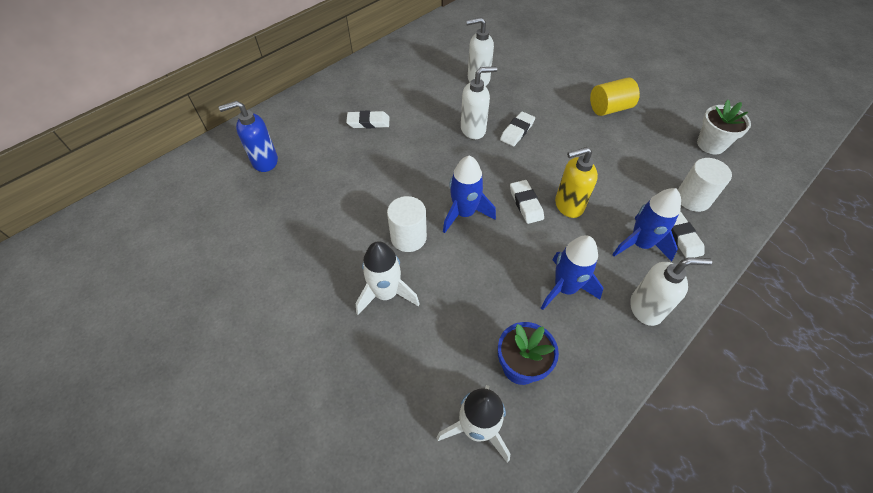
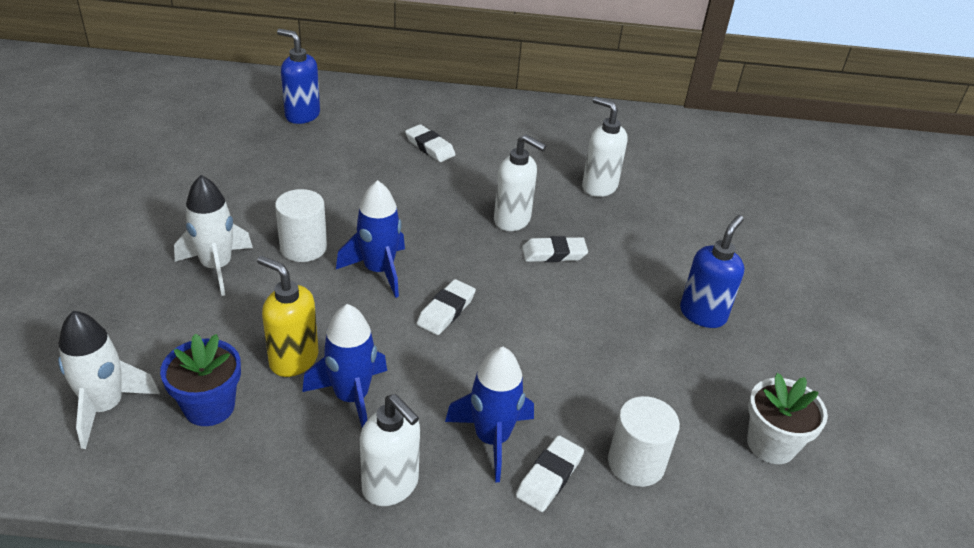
camera: 45 degrees right, 15 degrees down
(568, 205) = (483, 347): yellow soap dispenser -> yellow soap dispenser (293, 360)
(609, 108) = (703, 314): yellow cylinder -> blue soap dispenser

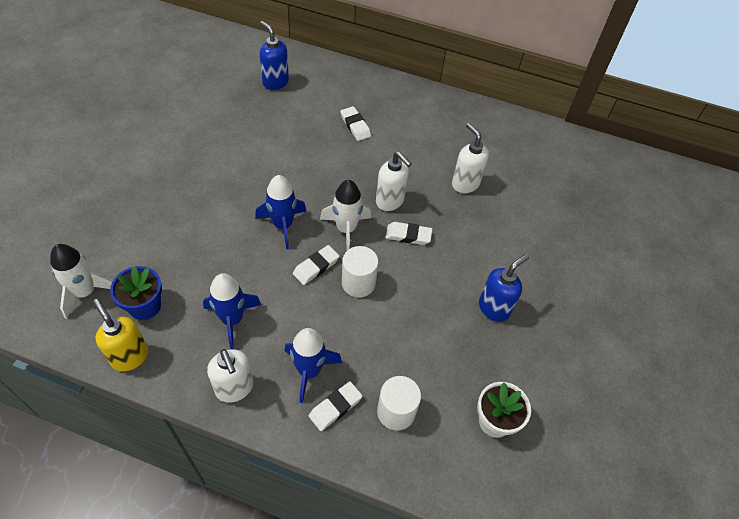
camera: 15 degrees right, 15 degrees up
(217, 267) = (180, 201): white rocket -> white rocket (346, 229)
(293, 360) = (205, 283): yellow soap dispenser -> yellow soap dispenser (130, 356)
(303, 247) = (240, 196): white cylinder -> white cylinder (358, 283)

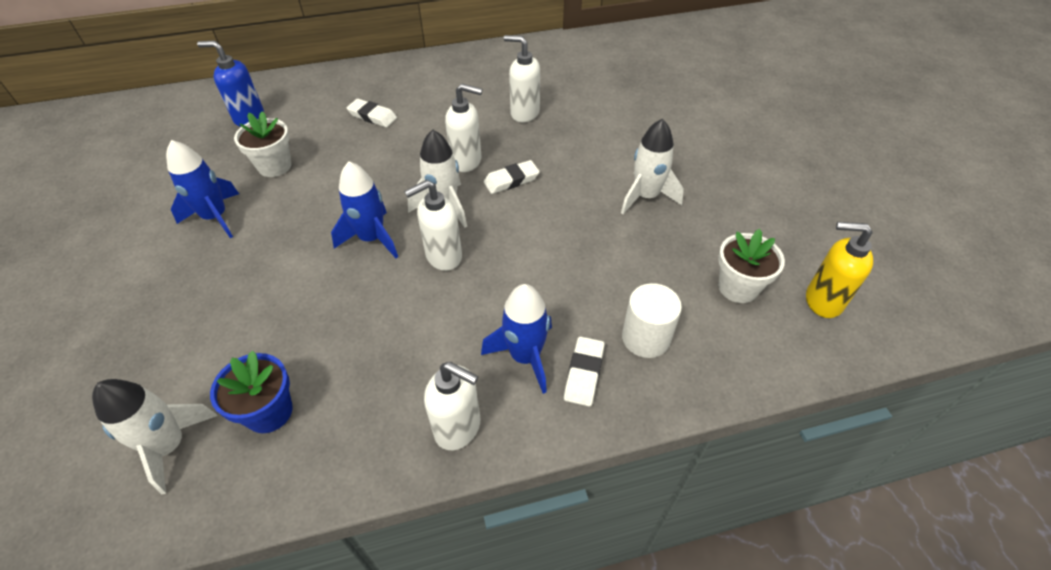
camera: 30 degrees left, 5 degrees down
(130, 356) = (295, 479): yellow soap dispenser -> yellow soap dispenser (822, 301)
(232, 319) = (393, 360): blue rocket -> blue rocket (215, 217)
(264, 132) = (275, 166): none -> white flower pot
(316, 267) = (443, 257): white eraser -> white soap dispenser
(358, 283) = (501, 246): white cylinder -> none
(494, 308) = (646, 196): blue soap dispenser -> white rocket

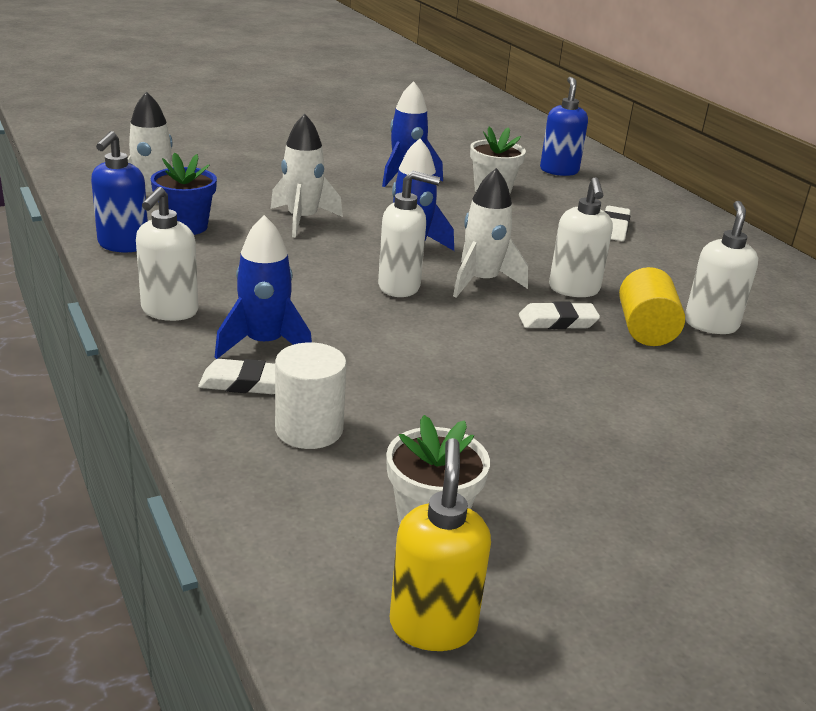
camera: 75 degrees right, 20 degrees down
(299, 475) = (123, 245): none -> blue soap dispenser
(443, 257) = (400, 287): white soap dispenser -> white soap dispenser turned 135 degrees clockwise
(511, 180) = (557, 321): white eraser -> white eraser turned 60 degrees counterclockwise
(527, 143) = (645, 330): none -> yellow cylinder
(646, 196) = (594, 433): white rocket -> white rocket (302, 220)

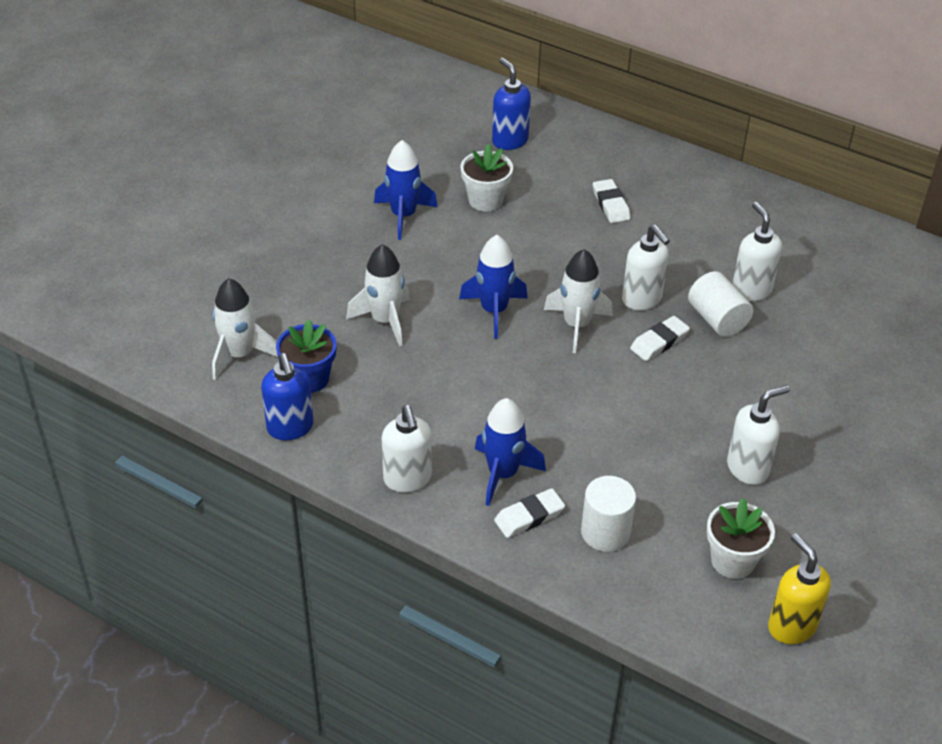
camera: 30 degrees left, 15 degrees up
(400, 287) = (529, 363): white soap dispenser -> white soap dispenser (748, 468)
(645, 330) = (717, 319): yellow cylinder -> white cylinder

